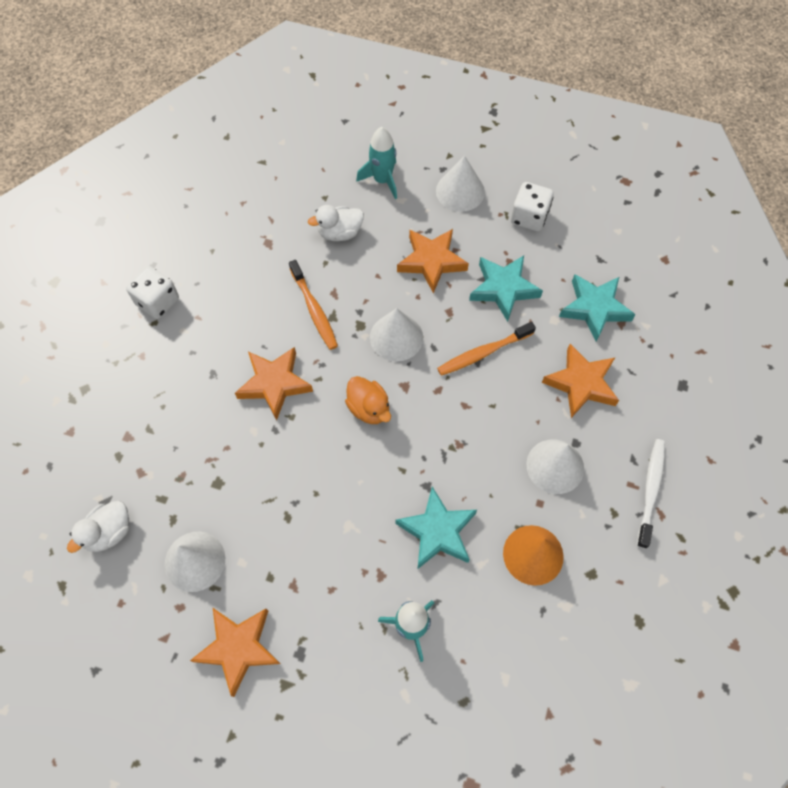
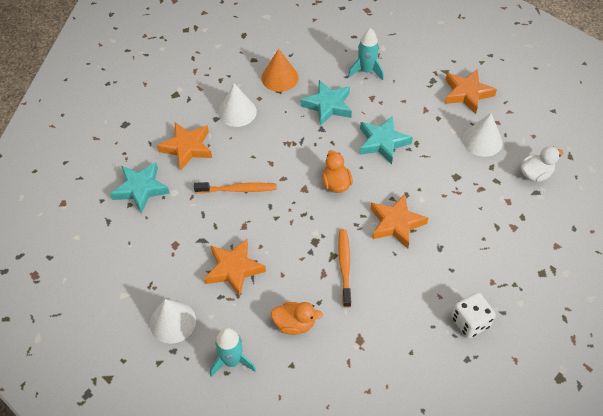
camera: 155 degrees left, 10 degrees down
(340, 233) = (294, 324): white duck -> orange duck
(396, 337) = (293, 223): white cone -> none
(503, 289) = (194, 227): turquoise star -> turquoise star (382, 142)
(529, 217) = (134, 275): white dice -> none
(650, 490) = (191, 82): white toothbrush -> none

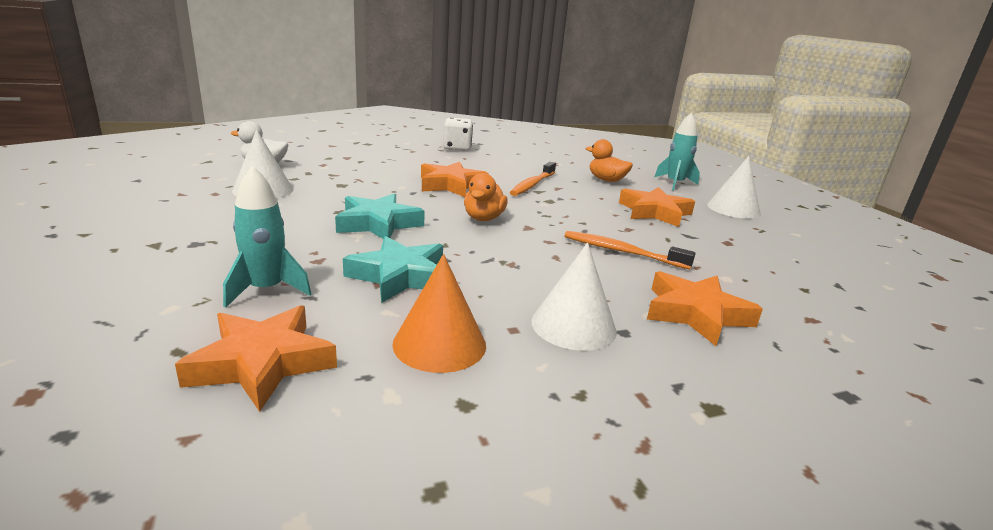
camera: 155 degrees left, 30 degrees down
(140, 189) = (787, 297): turquoise star -> none
(467, 93) = (187, 218): orange star -> orange star (262, 363)

